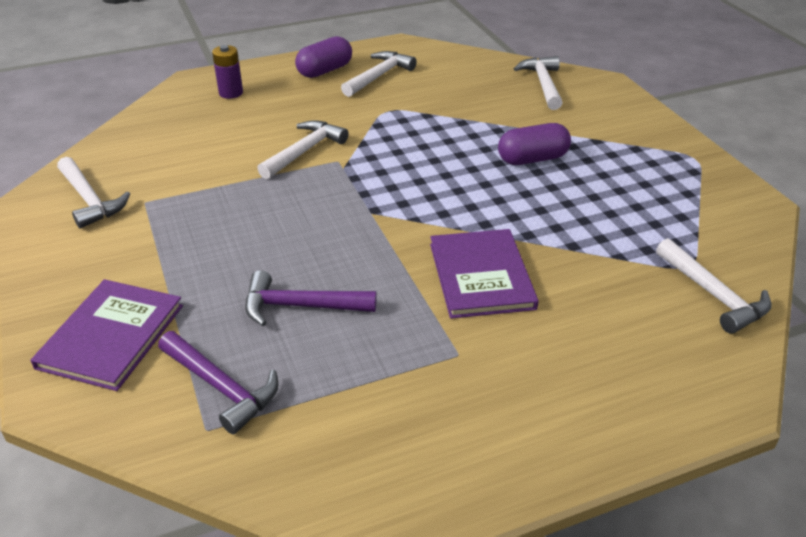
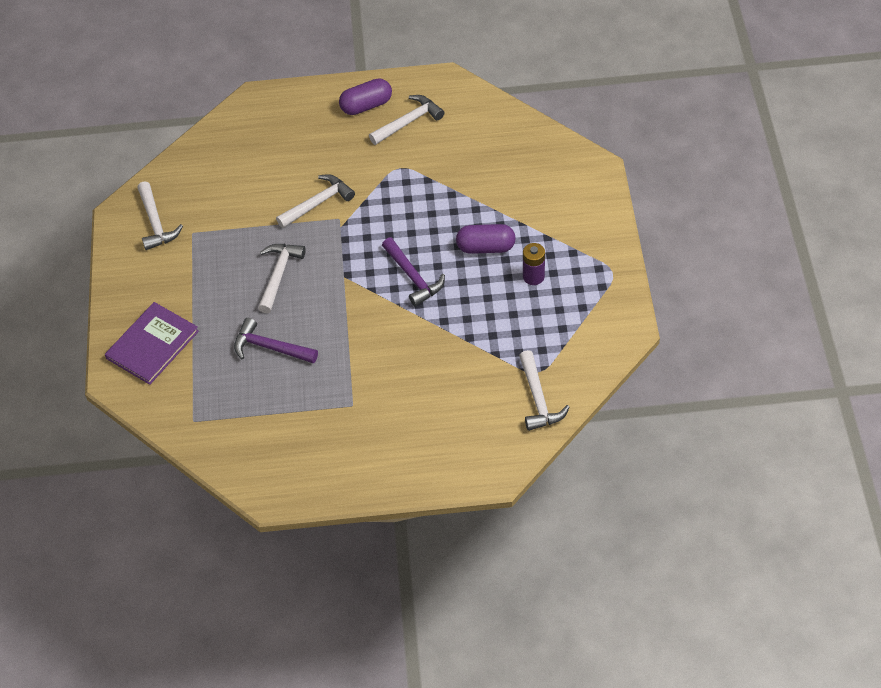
camera: 20 degrees right, 15 degrees up
(221, 387) = (207, 395): purple hammer -> purple hammer (413, 277)
(231, 93) = (281, 121): purple battery -> purple battery (533, 276)
(481, 276) = (394, 349): purple book -> none
(543, 84) = (542, 160): white hammer -> white hammer (279, 275)

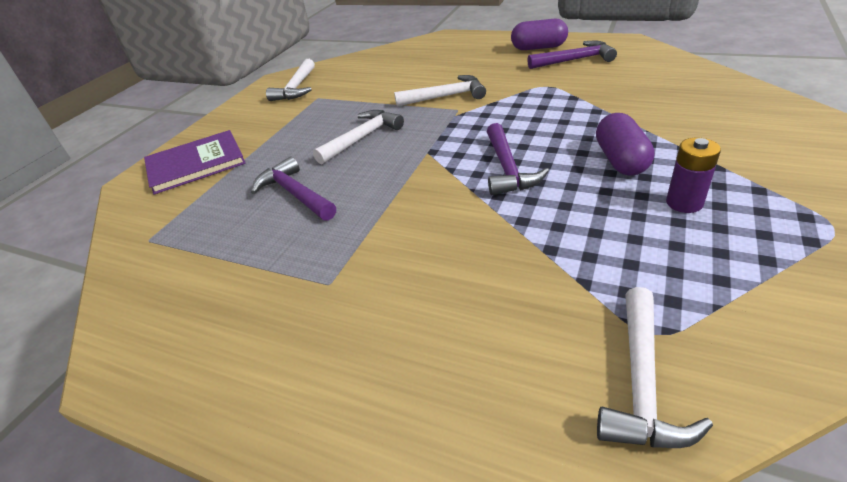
camera: 30 degrees right, 15 degrees down
(408, 122) = (574, 60): white hammer -> purple hammer
(485, 247) = (620, 160): purple capsule -> purple capsule turned 60 degrees clockwise

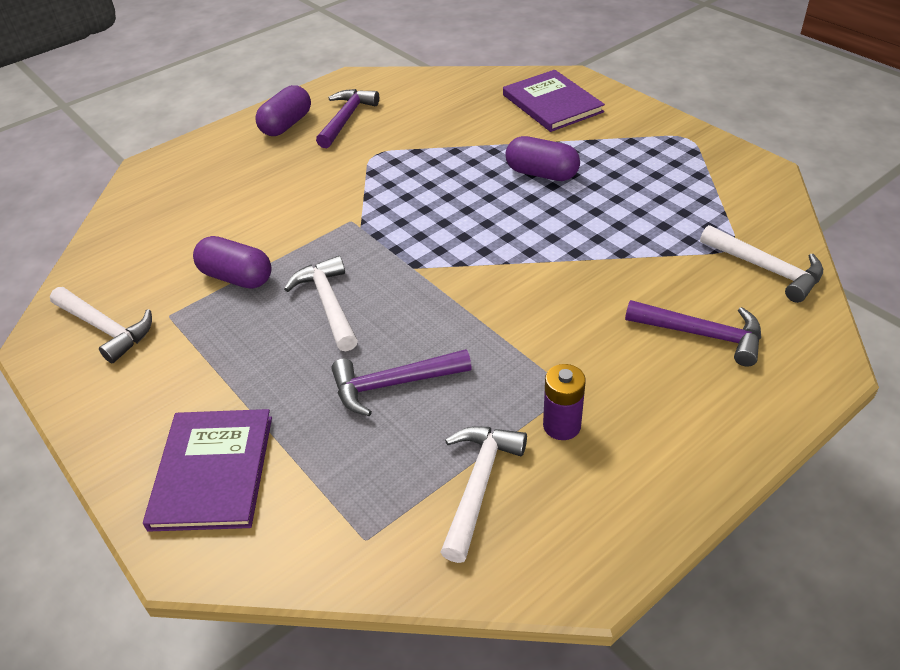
camera: 65 degrees left, 5 degrees up
(365, 100) = (237, 277): none -> purple capsule
(445, 96) = (311, 218): white hammer -> white hammer (479, 485)
(507, 168) = (494, 231): purple hammer -> purple hammer (701, 334)
(684, 203) = (619, 174): purple battery -> purple battery (561, 425)
(745, 124) = (552, 103): none -> purple book

